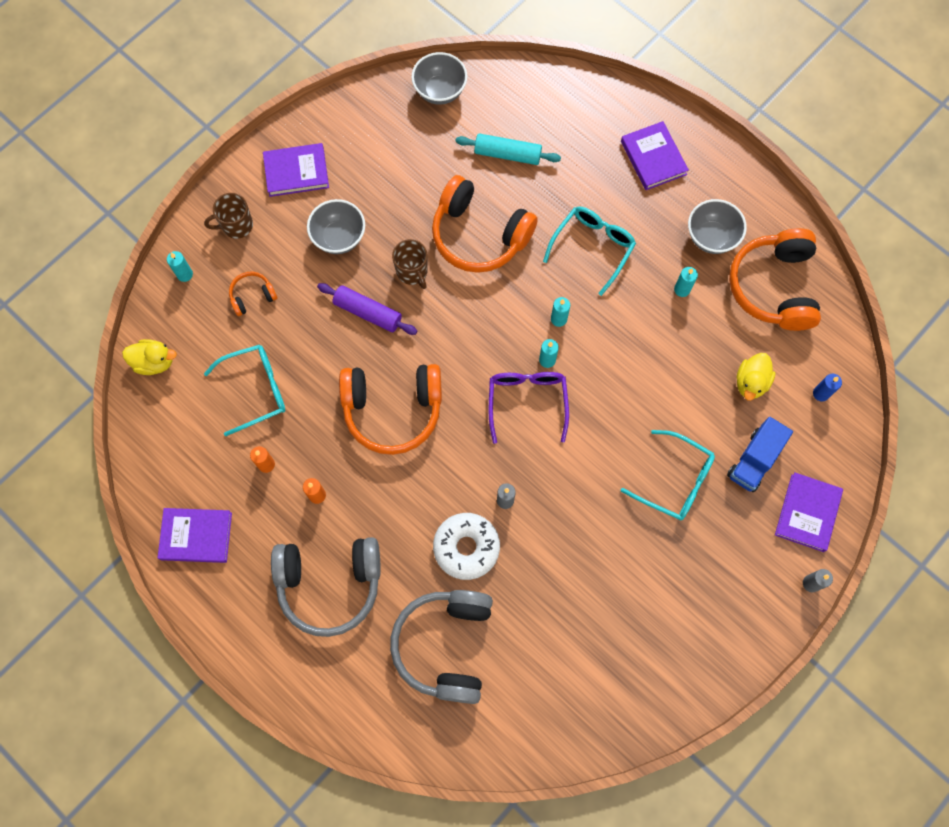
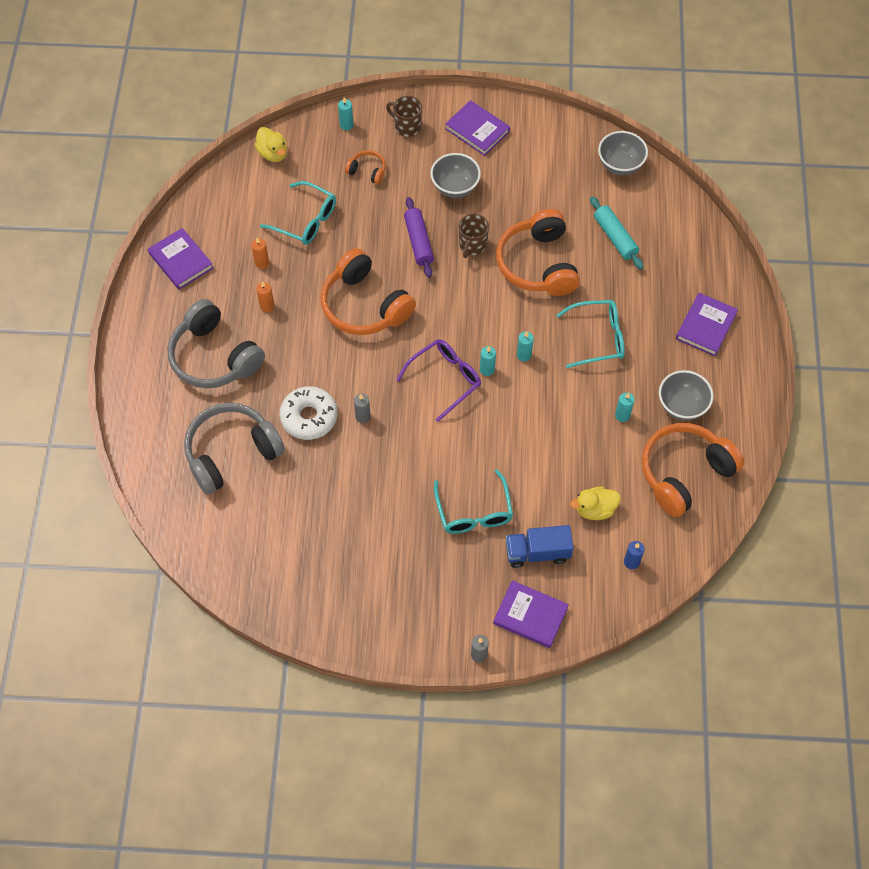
camera: 50 degrees right, 10 degrees down
(807, 513) = (530, 615): purple book -> purple book turned 45 degrees clockwise

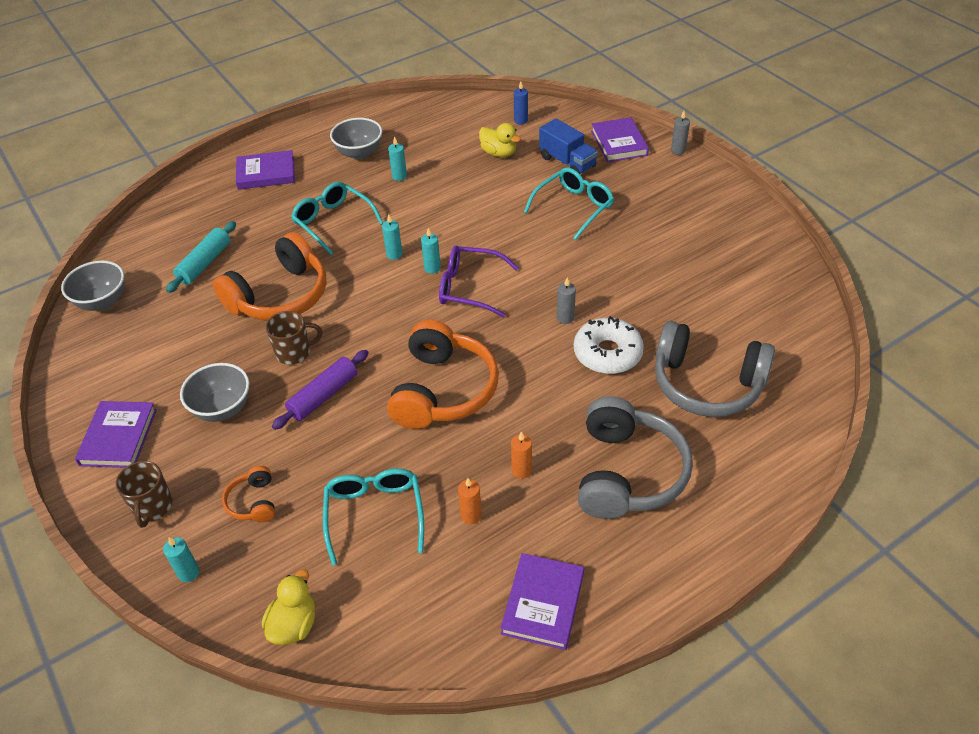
camera: 125 degrees left, 15 degrees down
(684, 473) = (420, 128): orange headphones -> none

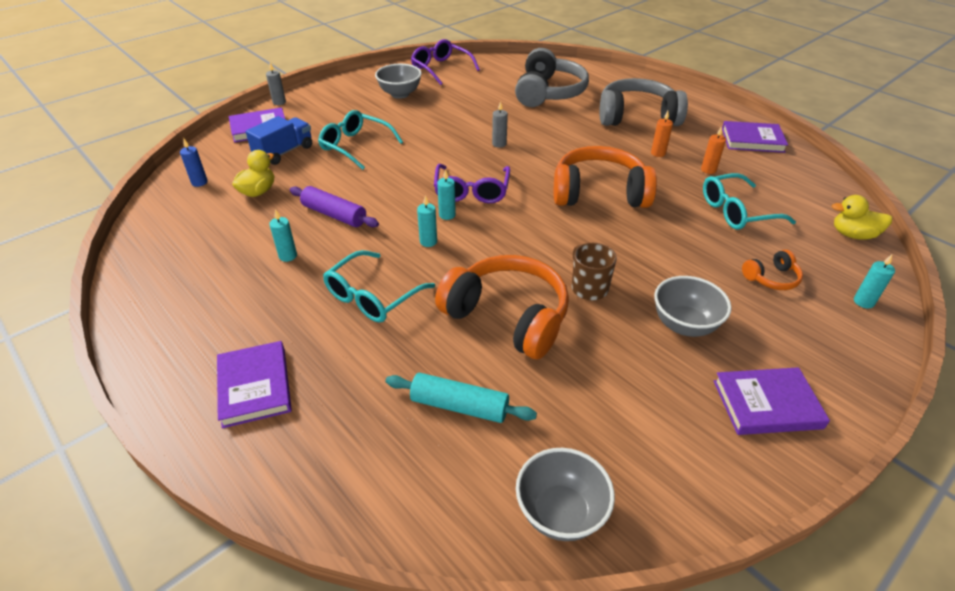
camera: 100 degrees left, 5 degrees down
(152, 507) = (824, 346): brown mug -> none
(323, 396) = (635, 258): purple rolling pin -> purple rolling pin (334, 215)
(359, 153) = (229, 297): grey bowl -> grey bowl (400, 94)
(607, 353) = (532, 126): white donut -> none
(782, 279) = (441, 68): none -> purple glasses

